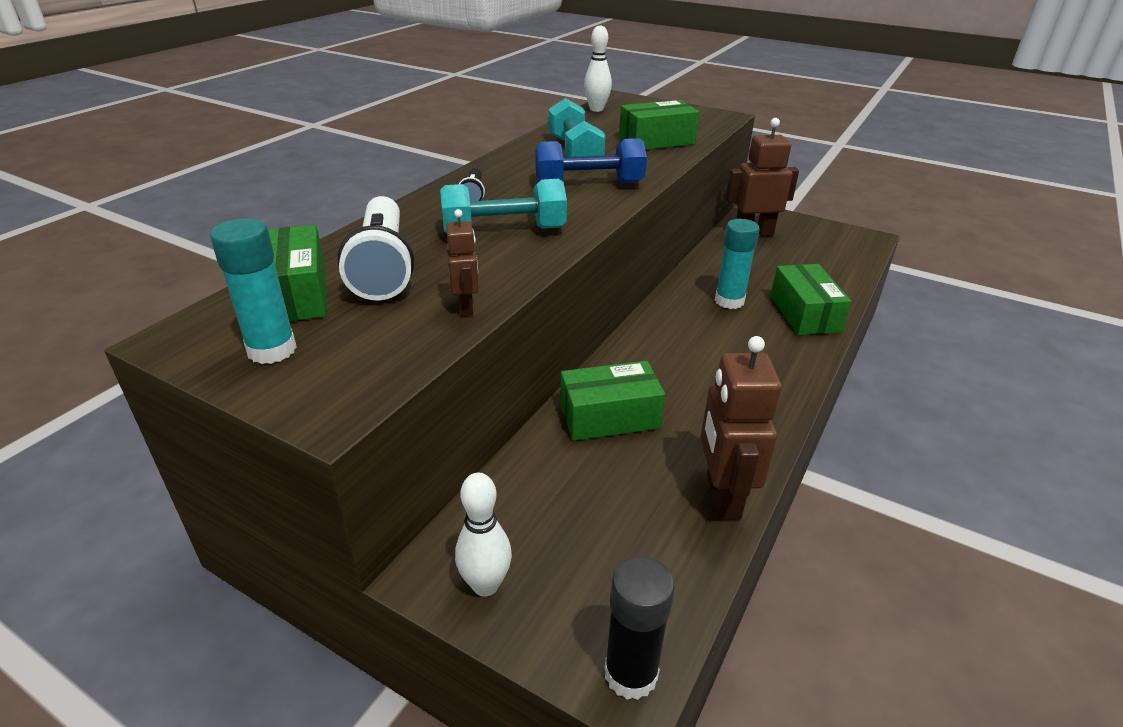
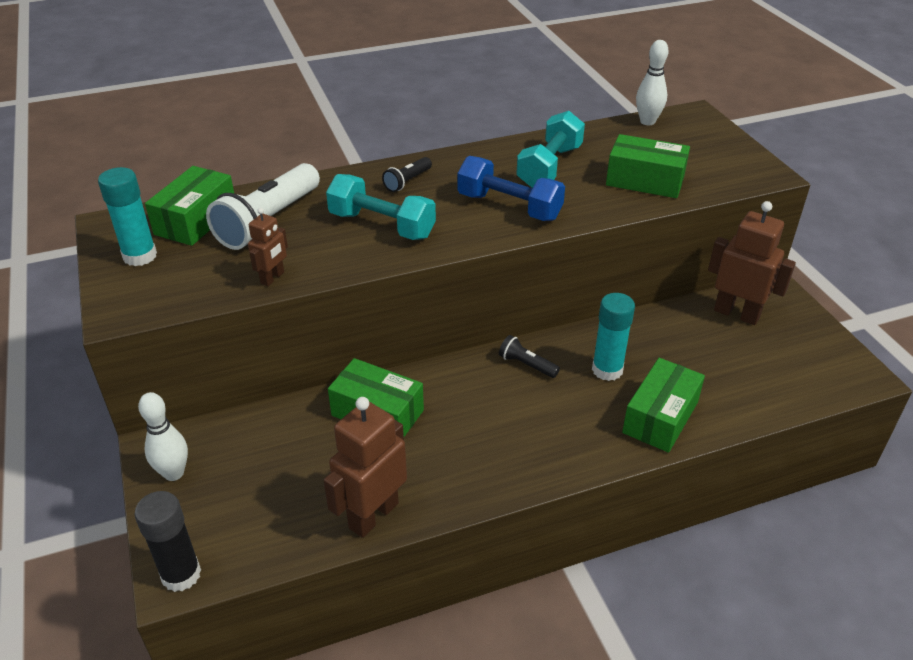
camera: 40 degrees right, 5 degrees up
(672, 324) = (526, 365): none -> black flashlight

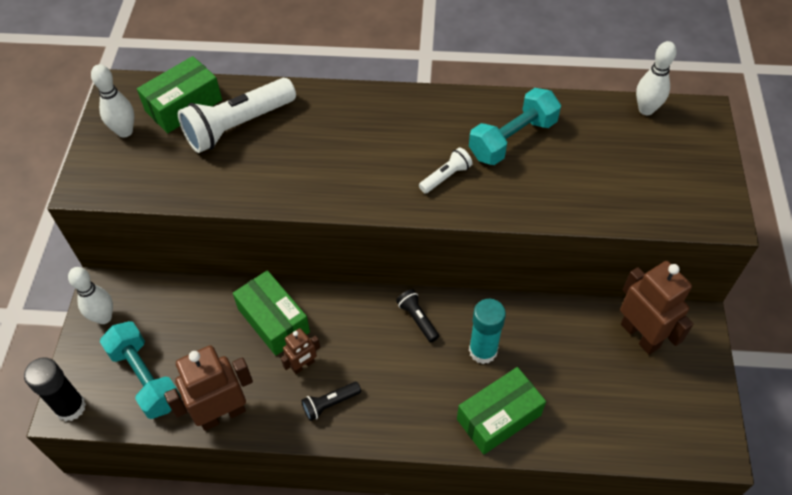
camera: 25 degrees right, 15 degrees up
(140, 256) = (125, 131): turquoise glue stick -> white bowling pin
(272, 278) = (210, 190): brown robot -> brown robot (303, 365)
(382, 225) = (325, 162): turquoise dumbbell -> turquoise dumbbell (145, 378)
(407, 181) = (375, 116): black flashlight -> black flashlight (330, 403)
(509, 207) = (446, 177): blue dumbbell -> white flashlight
(645, 181) = (592, 186): green box -> none

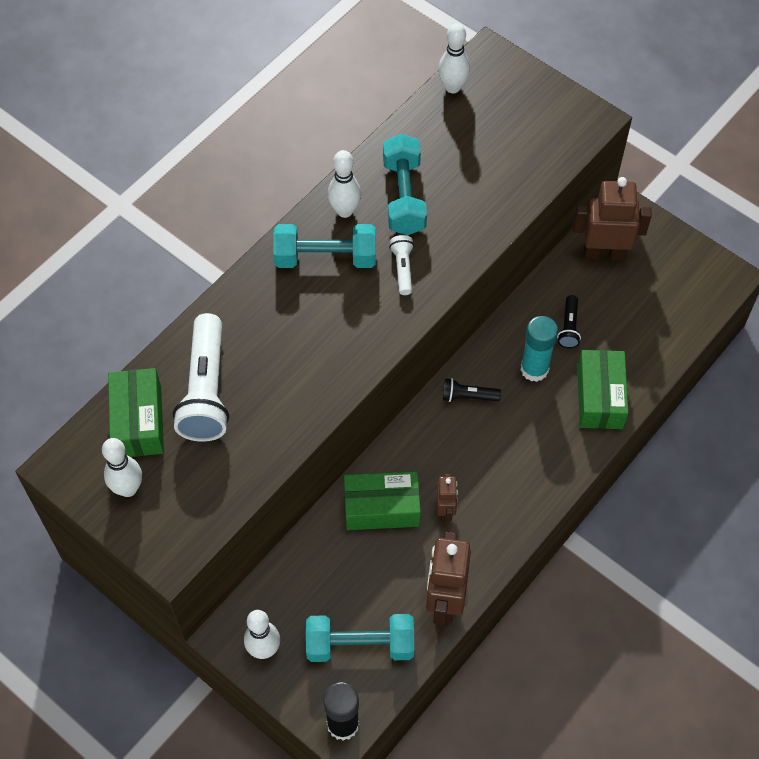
camera: 55 degrees left, 5 degrees up
(330, 403) = (497, 511): black flashlight -> black flashlight (568, 327)
(411, 126) = (325, 258): none -> turquoise dumbbell
(464, 112) = (345, 211): none -> white bowling pin

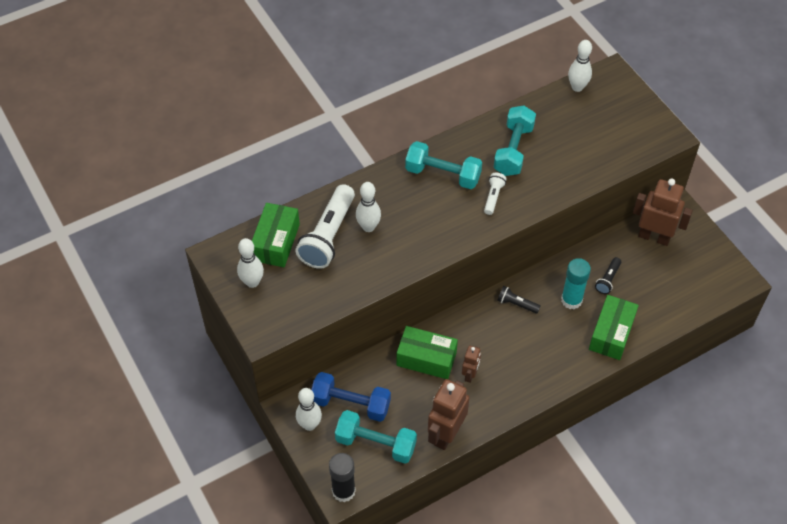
camera: 20 degrees right, 5 degrees down
(307, 602) = (351, 404): none -> blue dumbbell
(345, 211) = (468, 148): white bowling pin -> white bowling pin (368, 227)

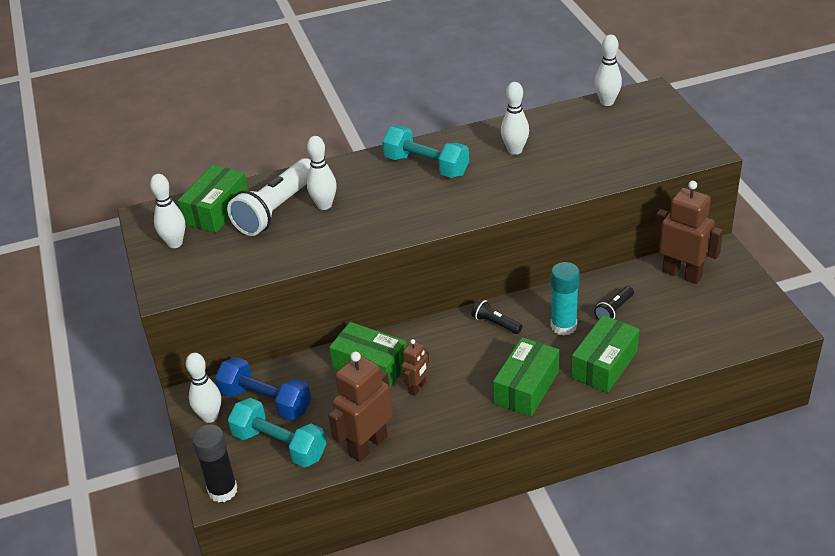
camera: 15 degrees right, 15 degrees down
(493, 197) = (477, 190): white flashlight -> none
(513, 150) = (515, 150): turquoise dumbbell -> white bowling pin
(556, 363) = (526, 387): none -> green box

